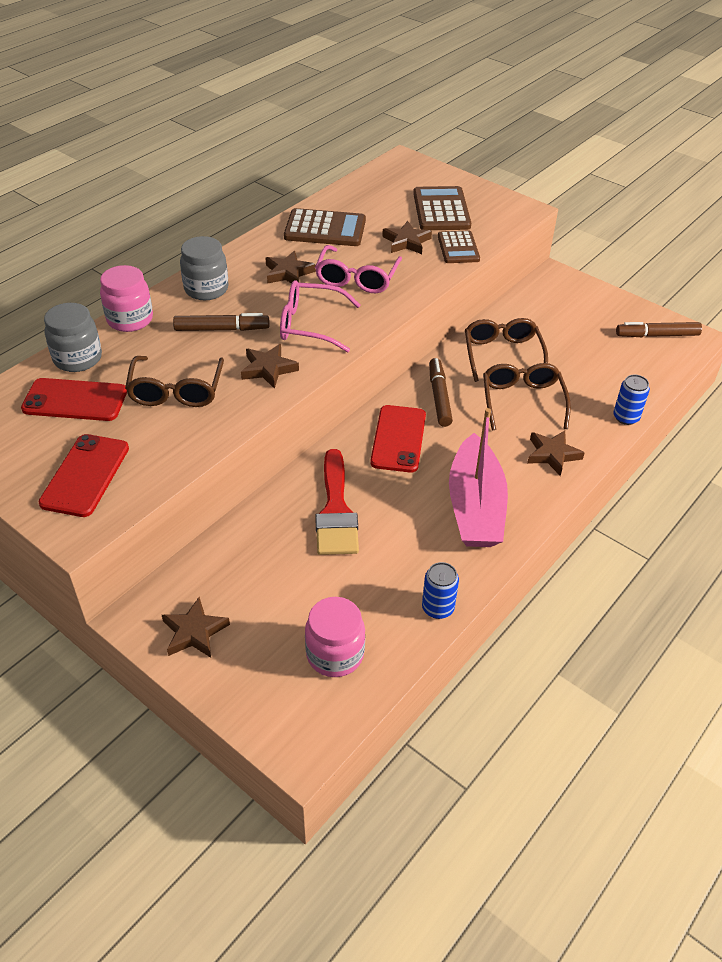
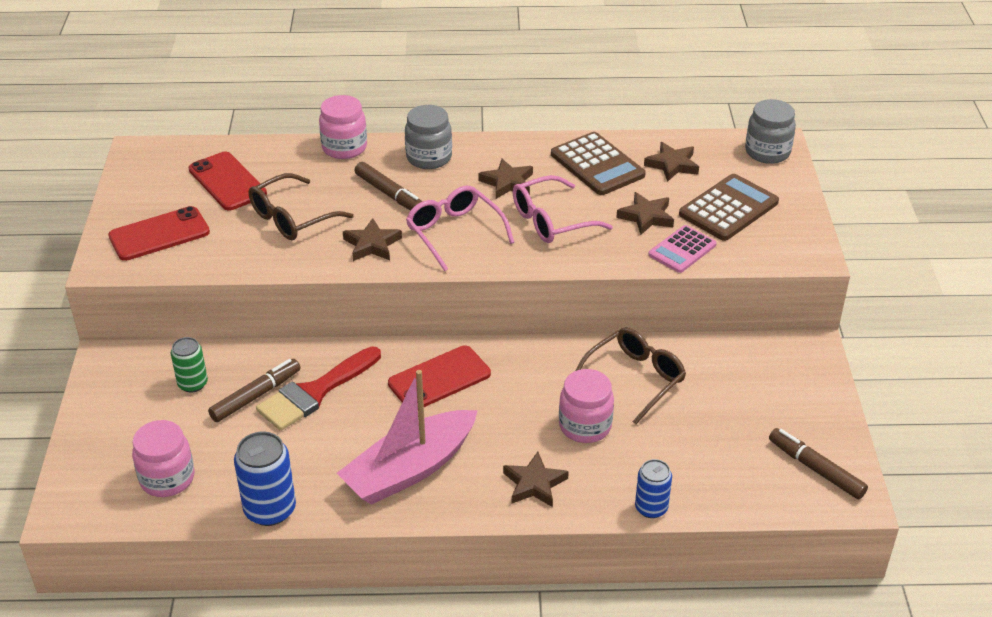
camera: 50 degrees right, 5 degrees down
(78, 358) = (272, 154): grey jar -> grey jar (767, 152)
(194, 632) = (120, 394): brown star -> brown star (672, 165)
(239, 577) = (193, 384): none -> green can
(437, 608) = (270, 509): blue can -> blue can, size x1.58
(439, 397) = (523, 372): brown marker -> brown marker (256, 396)
(458, 248) = (682, 250): brown calculator -> pink calculator
(522, 401) = (585, 426): brown glasses -> pink jar

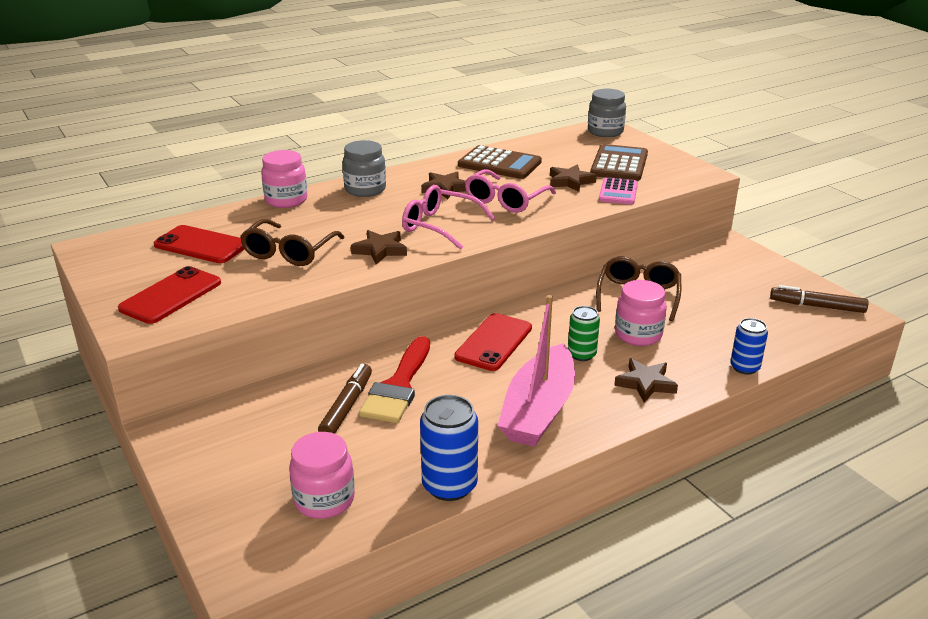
camera: 30 degrees left, 10 degrees down
(193, 384) = (276, 418): green can -> green can (581, 354)
(390, 194) = (359, 217): brown marker -> none
(672, 165) = (552, 152): brown star -> none

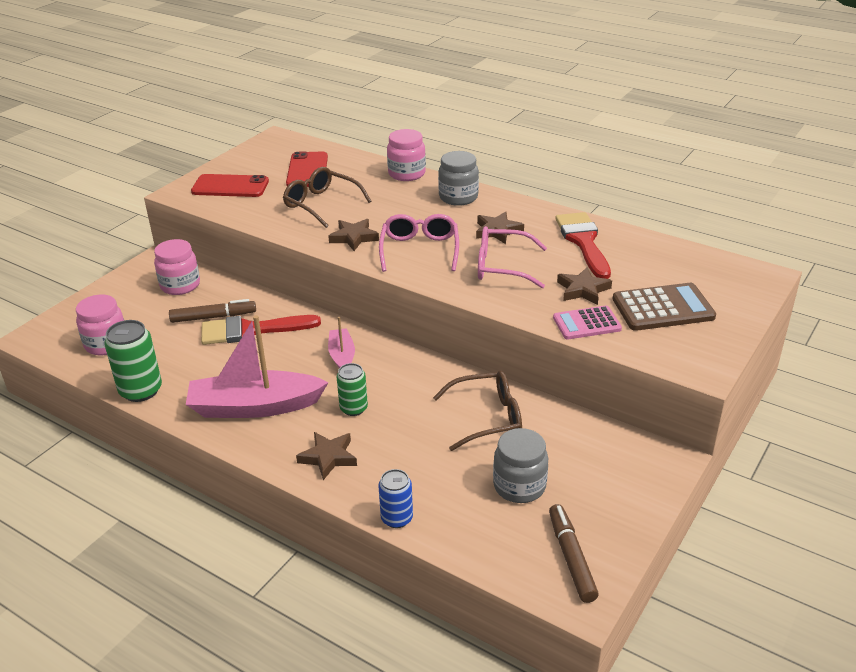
camera: 65 degrees right, 5 degrees up
(289, 252) = (321, 204): brown glasses -> brown glasses turned 45 degrees clockwise
(449, 485) = (141, 390): blue can -> green can
(494, 342) = (342, 356): red phone -> pink boat
(499, 164) = (583, 241): brown calculator -> red brush
(605, 132) = (747, 279): grey jar -> grey jar (519, 486)
(638, 335) = (411, 434): pink jar -> pink jar (180, 285)

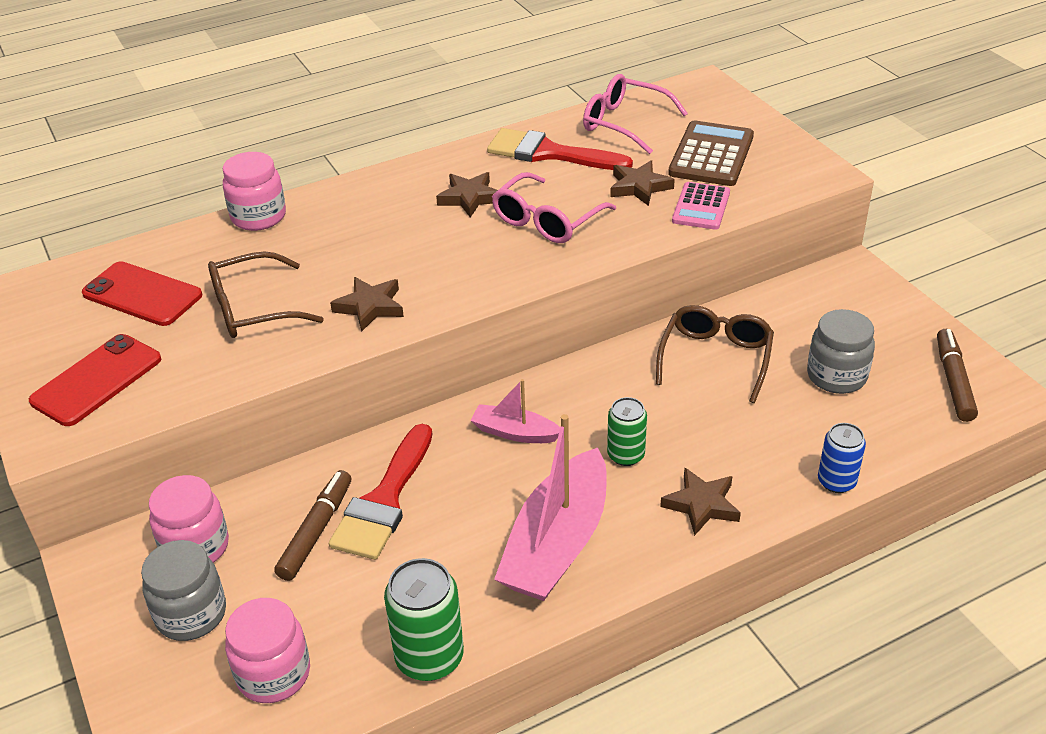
camera: 60 degrees left, 5 degrees up
(419, 250) = (453, 265): pink glasses -> pink glasses (624, 123)
(458, 197) = (364, 199): grey jar -> grey jar (191, 614)
(571, 558) = (953, 381): brown marker -> brown marker turned 75 degrees clockwise

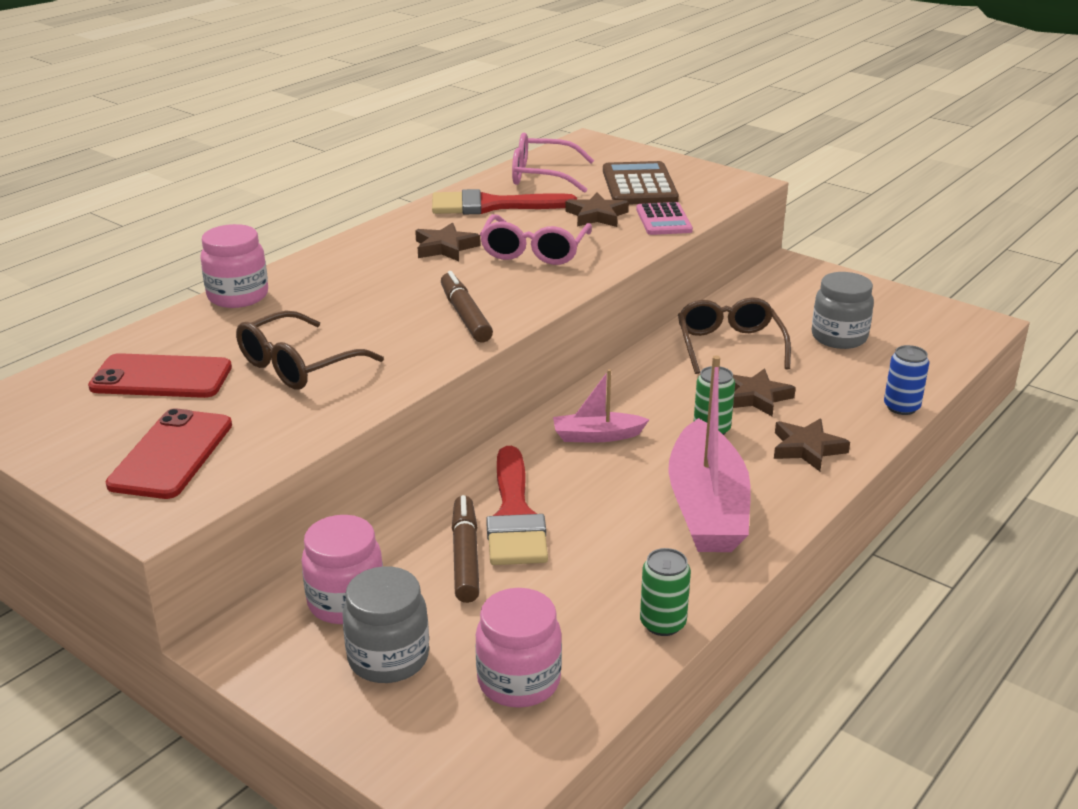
camera: 25 degrees left, 10 degrees down
(370, 307) = (420, 341): brown star -> brown star (756, 397)
(429, 657) = (662, 623): green can -> green can, size x0.63
(953, 381) = (931, 322): brown marker -> brown marker (465, 316)

